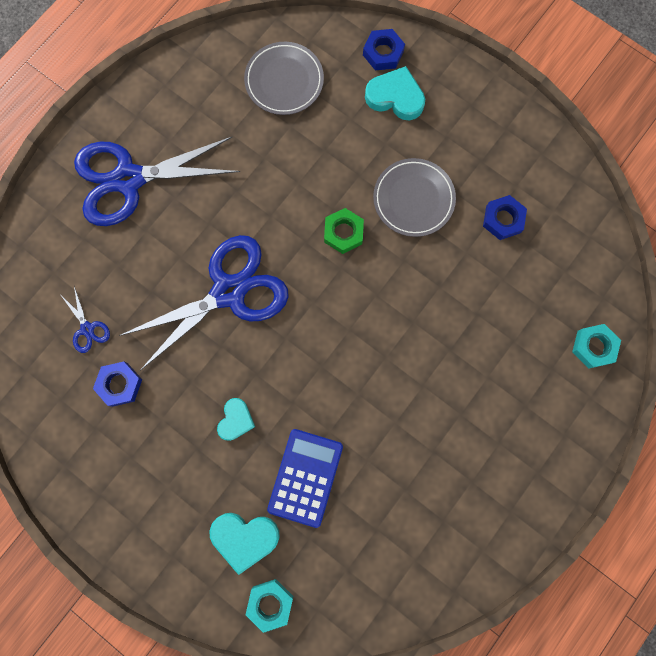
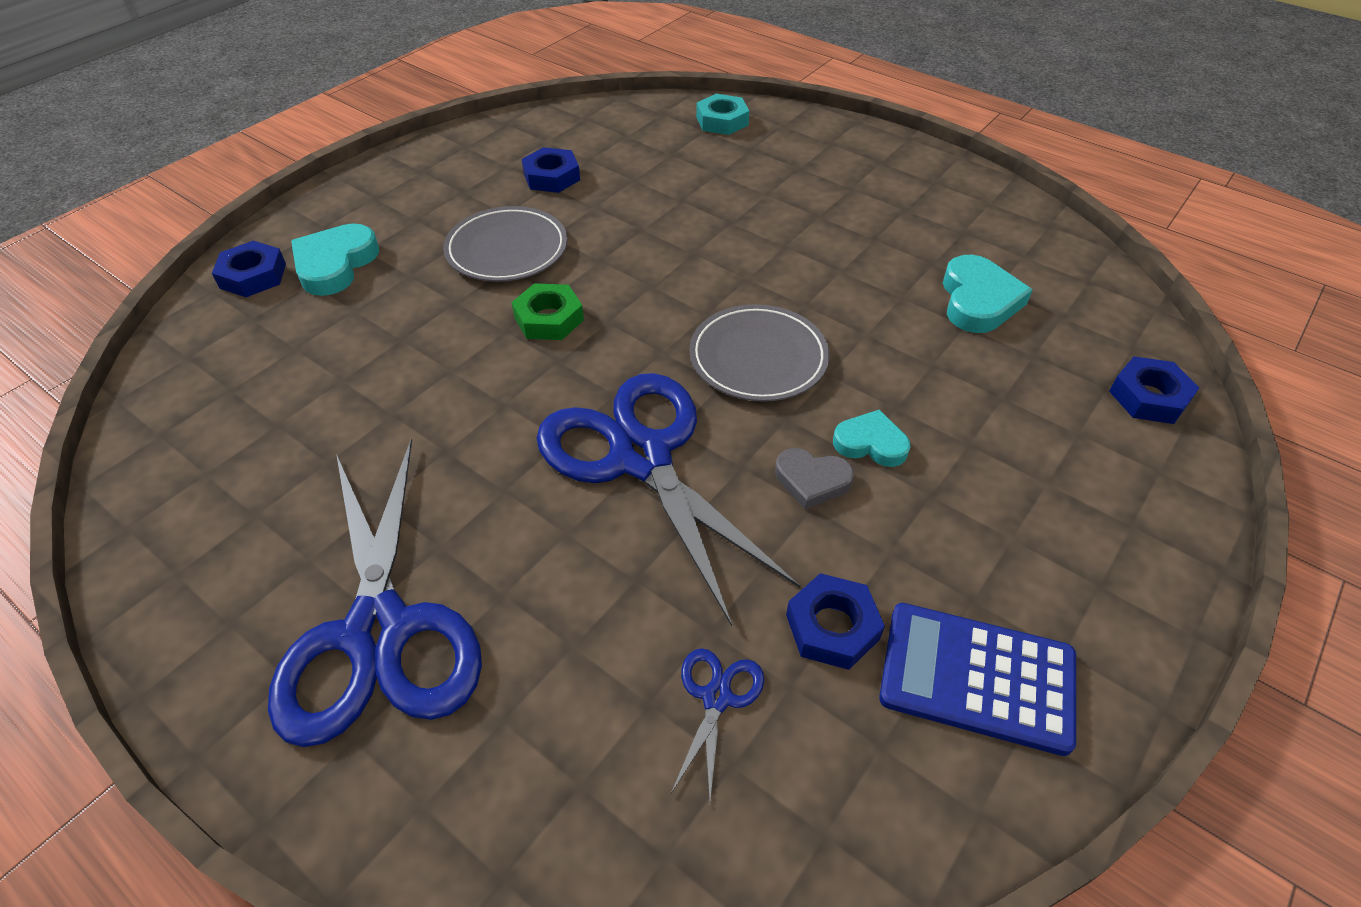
camera: 90 degrees left, 30 degrees down
(87, 329) = (716, 698): blue scissors -> blue scissors turned 45 degrees counterclockwise
(209, 383) = (812, 480): none -> grey heart
(244, 538) = (1062, 428): turquoise heart -> turquoise heart (978, 300)
(270, 603) = (1148, 397): turquoise nut -> blue nut
(284, 81) = (251, 389): grey plate -> grey plate (758, 358)
(305, 477) = (943, 359): blue calculator -> blue calculator (977, 677)

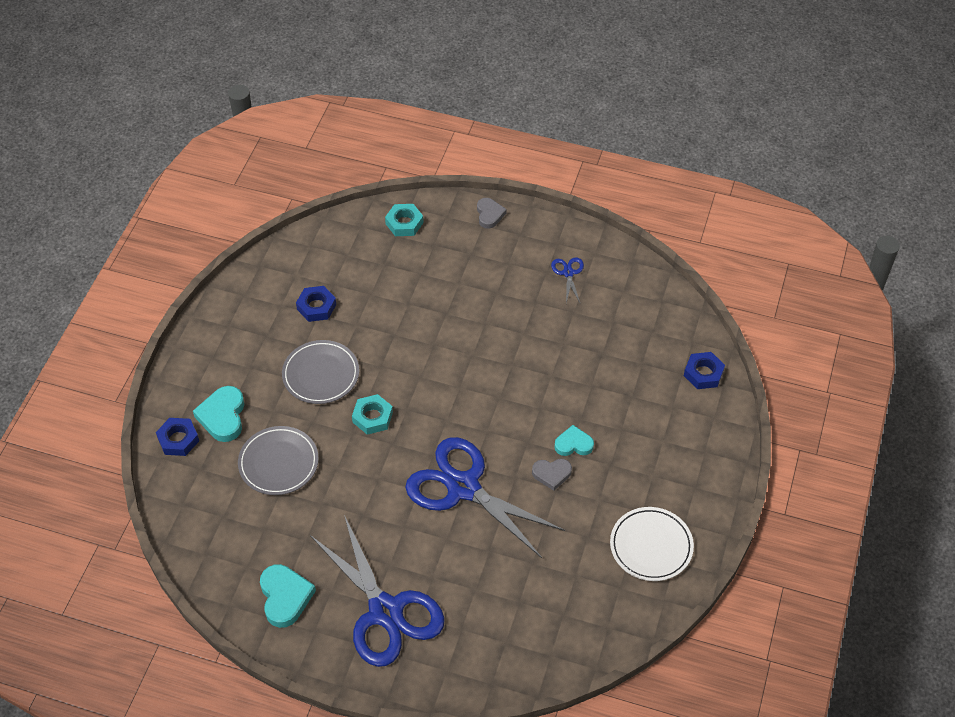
camera: 20 degrees left, 5 degrees up
(549, 318) = (372, 417): green nut -> turquoise nut
(716, 698) = (546, 590): blue scissors -> blue scissors (568, 273)
(758, 358) = (499, 409): grey plate -> grey plate (278, 463)
(832, 627) = (584, 544): blue nut -> none
(845, 135) = (489, 214): none -> grey heart
(977, 677) = (651, 546): blue calculator -> white plate
(978, 300) = (605, 333): turquoise heart -> turquoise heart (285, 597)

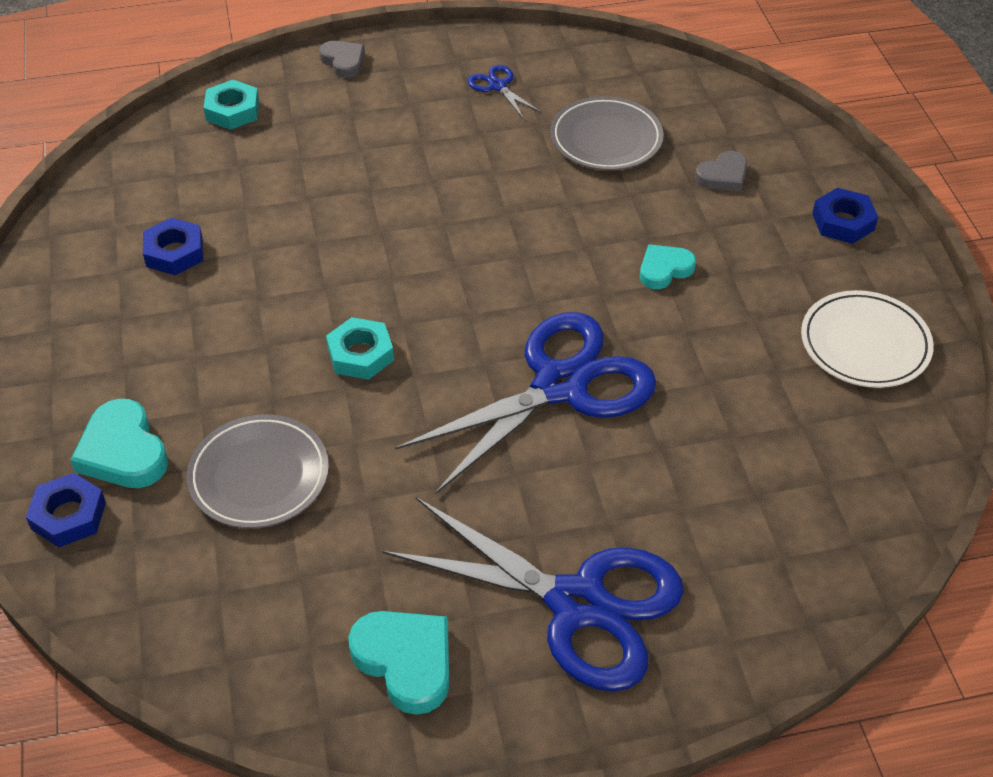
camera: 30 degrees left, 5 degrees down
(321, 374) = (242, 333): grey plate -> grey plate (606, 139)
(463, 487) = (560, 385): blue scissors -> blue scissors turned 135 degrees clockwise
(552, 474) = (666, 316): grey heart -> grey heart (723, 176)
(703, 373) = (755, 127): blue nut -> blue nut (843, 222)

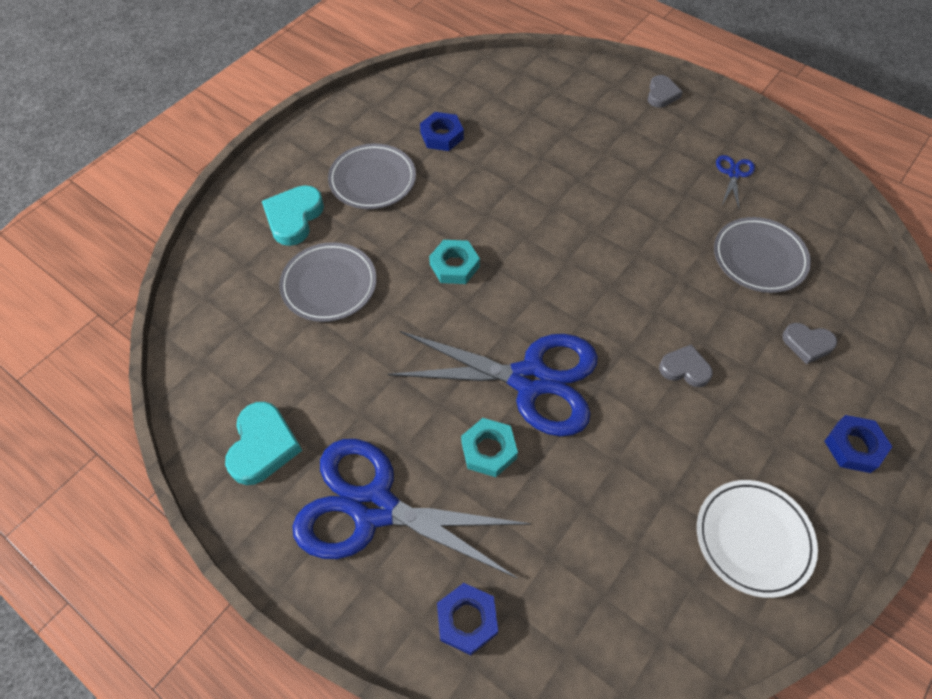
camera: 50 degrees right, 10 degrees up
(68, 515) = (236, 228): blue nut -> blue nut (467, 620)
(159, 348) = (372, 180): none -> grey plate
(232, 111) = (566, 80): turquoise nut -> turquoise nut (489, 450)
(577, 603) = (374, 507): blue scissors -> blue scissors turned 120 degrees clockwise
(664, 269) = (684, 369): turquoise heart -> grey heart

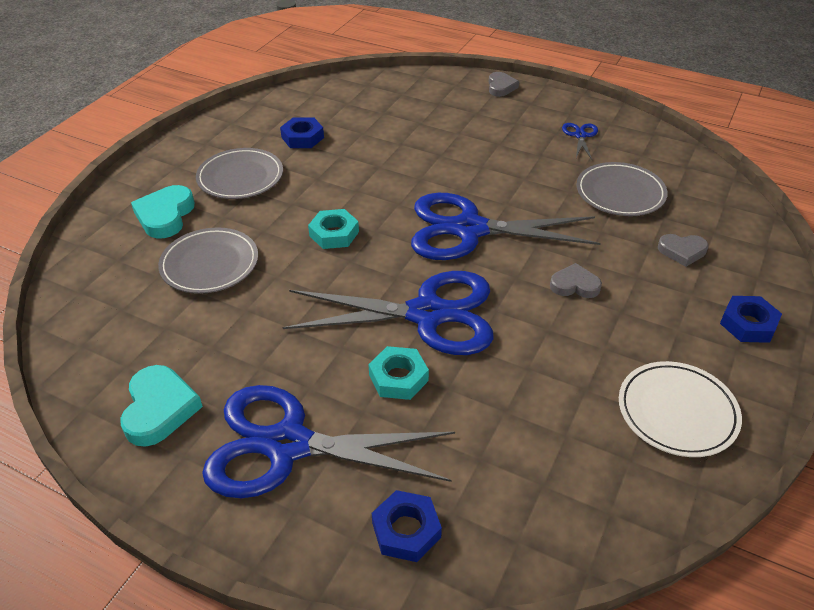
camera: 10 degrees left, 15 degrees down
(591, 281) = (469, 229): none -> blue scissors

